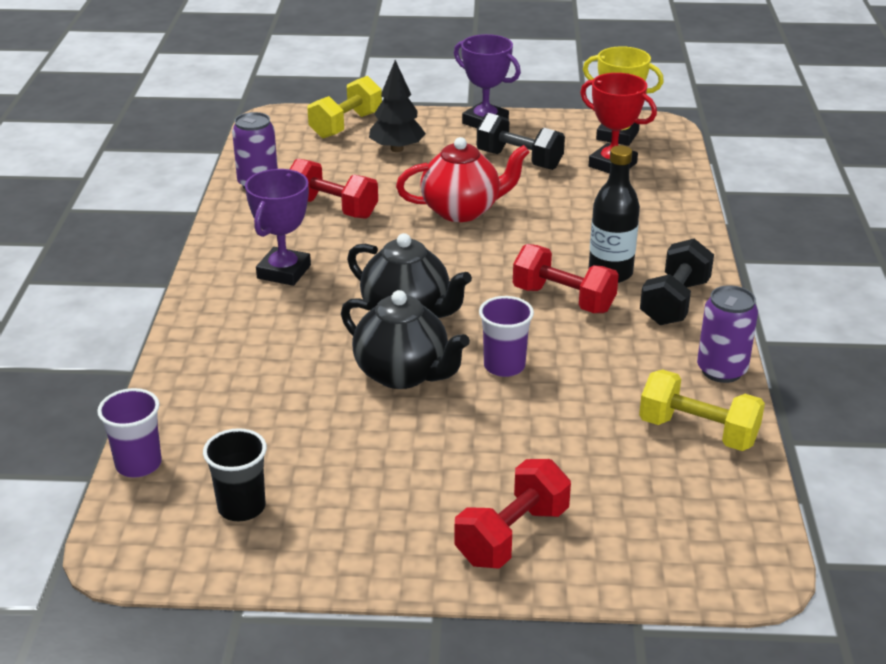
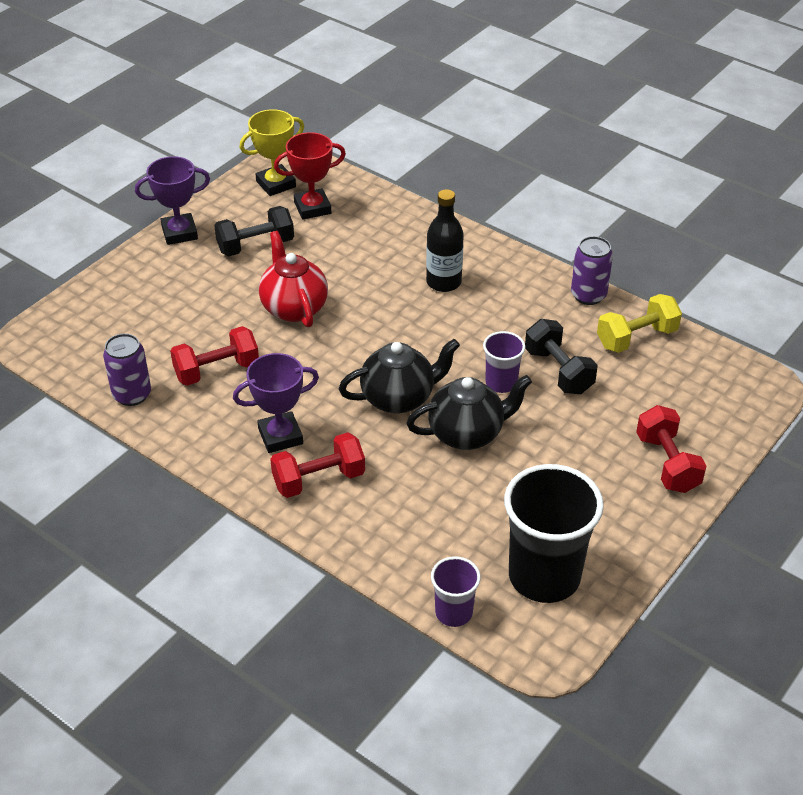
camera: 55 degrees left, 10 degrees up
(241, 507) = (544, 576): black cup -> black cup, size x1.97
(284, 272) = (280, 436): purple trophy -> purple trophy turned 75 degrees counterclockwise
(346, 125) = (94, 305): yellow dumbbell -> none
(397, 149) = (166, 296): black tree -> none
(462, 211) = (294, 308): red teapot -> red teapot turned 45 degrees counterclockwise
(563, 299) = (453, 319): red dumbbell -> red dumbbell (319, 480)
(674, 302) = (503, 274): black dumbbell -> black dumbbell (558, 371)

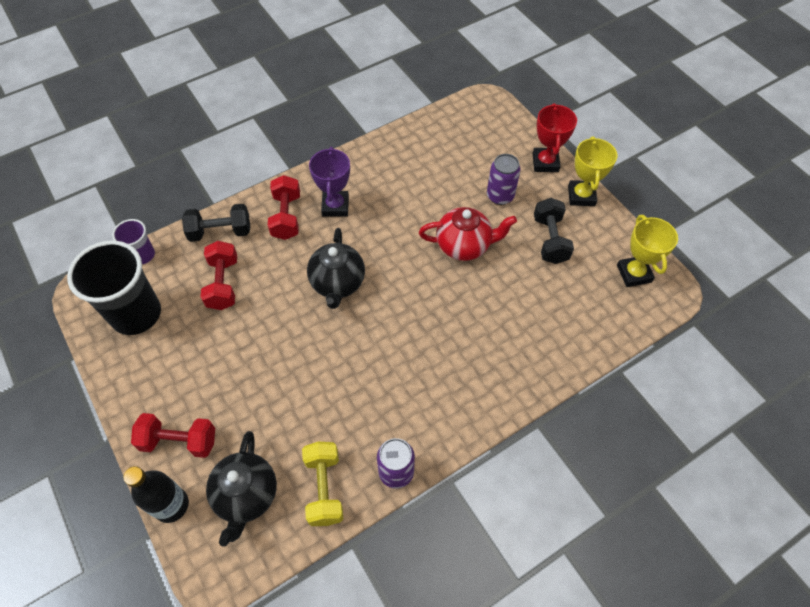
camera: 110 degrees right, 15 degrees up
(132, 395) = (411, 140): purple can -> purple can (500, 196)
(179, 233) = (581, 196): purple trophy -> yellow trophy
(217, 370) = (414, 186): red dumbbell -> red dumbbell (223, 284)
(312, 208) = (591, 291): red trophy -> red trophy (545, 162)
(443, 282) = (457, 358): black bottle -> black bottle (171, 505)
(467, 434) = (281, 314): black teapot -> black teapot (246, 495)
(501, 383) = (321, 357): purple cup -> none
(558, 371) = (314, 404): black dumbbell -> black dumbbell (220, 232)

